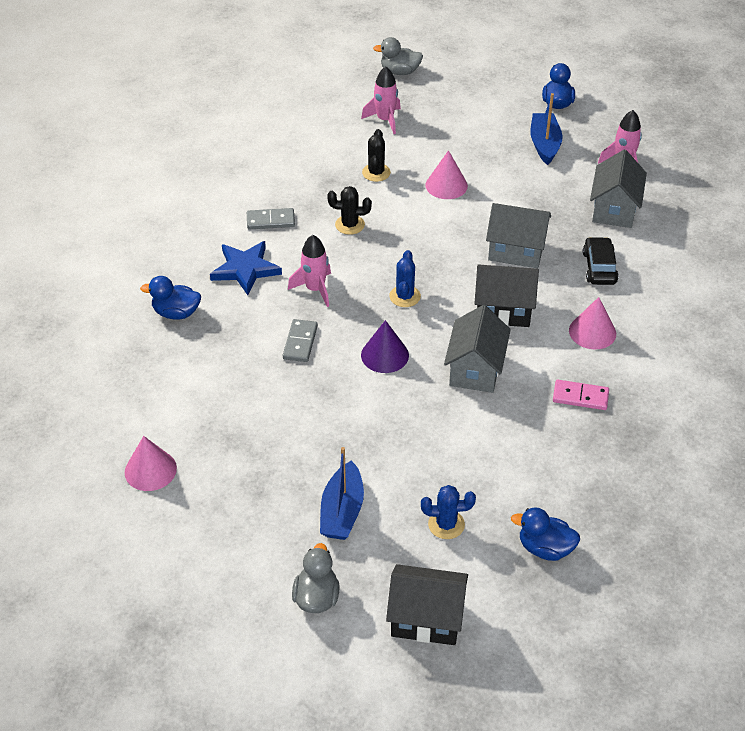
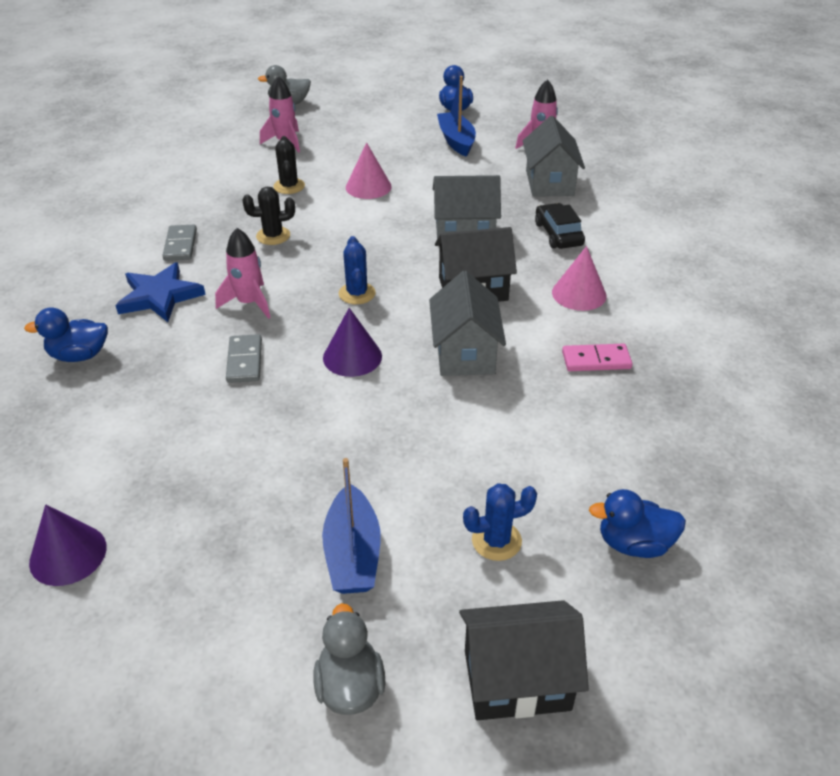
camera: 15 degrees left, 5 degrees down
(150, 470) = (68, 554): pink cone -> purple cone
(270, 221) = (180, 245): grey domino -> grey domino turned 75 degrees counterclockwise

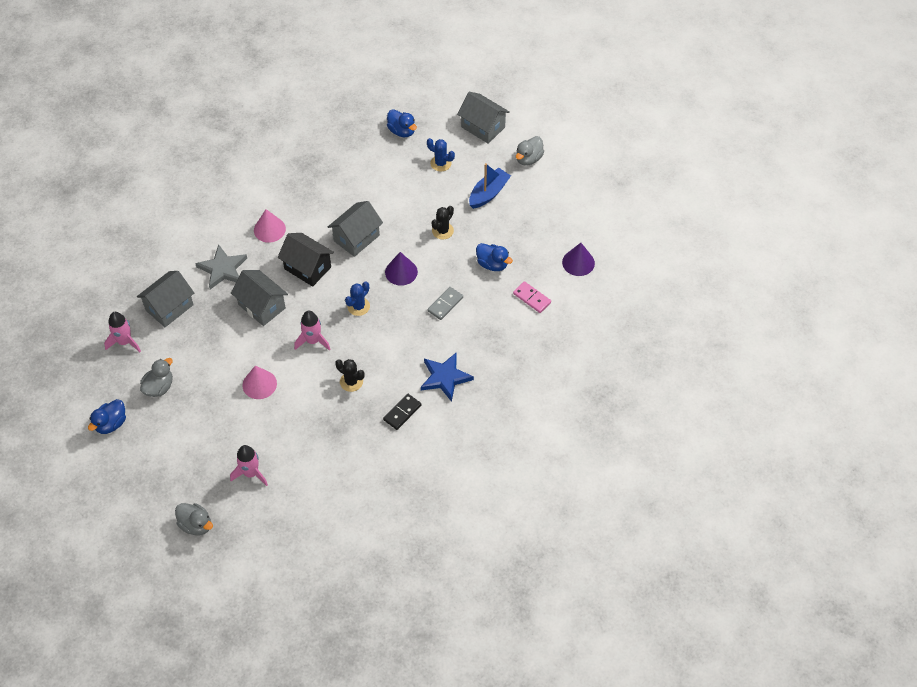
camera: 135 degrees left, 15 degrees up
(79, 355) = (509, 363): blue duck -> blue duck (492, 264)
(180, 245) = (402, 412): grey domino -> black domino
(249, 303) = (410, 339): pink rocket -> pink rocket (313, 341)
(289, 186) = (298, 421): black cactus -> black cactus (442, 231)
(456, 141) = (159, 387): blue boat -> grey duck
(516, 679) = (483, 127): black house -> grey house
(558, 234) = (223, 269): black car -> grey star
(596, 360) = (313, 195): pink domino -> pink domino (532, 298)

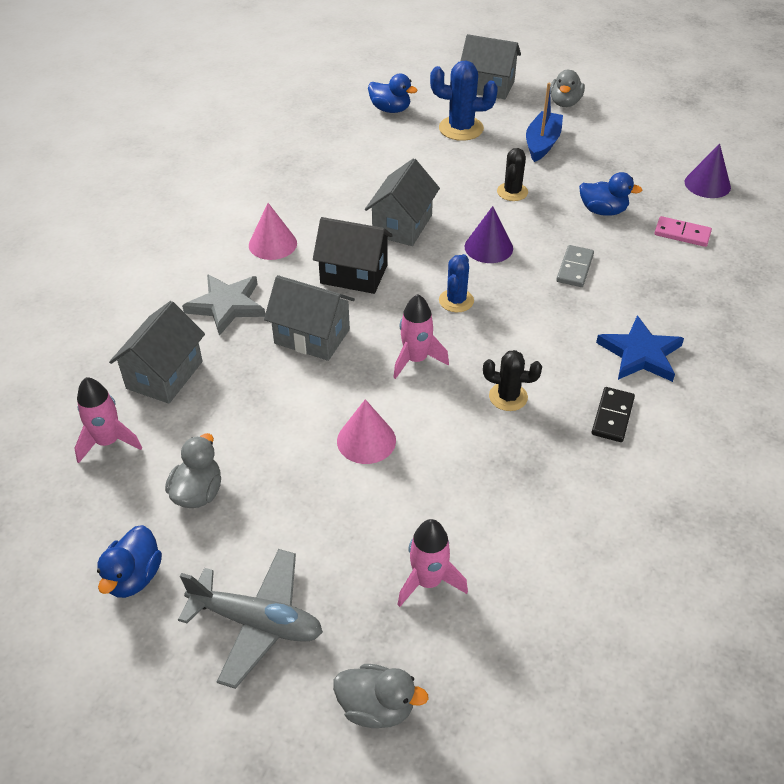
camera: 20 degrees left, 10 degrees down
(159, 466) = (257, 622): none -> grey plane
(440, 163) = (461, 128): blue cactus -> blue cactus, size x1.56

